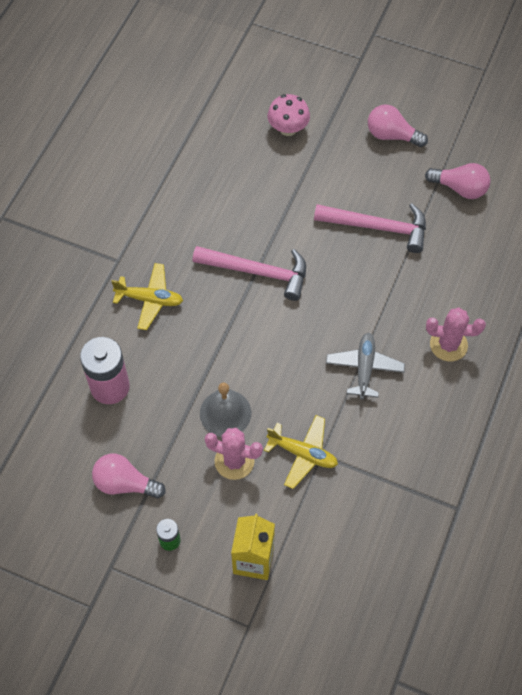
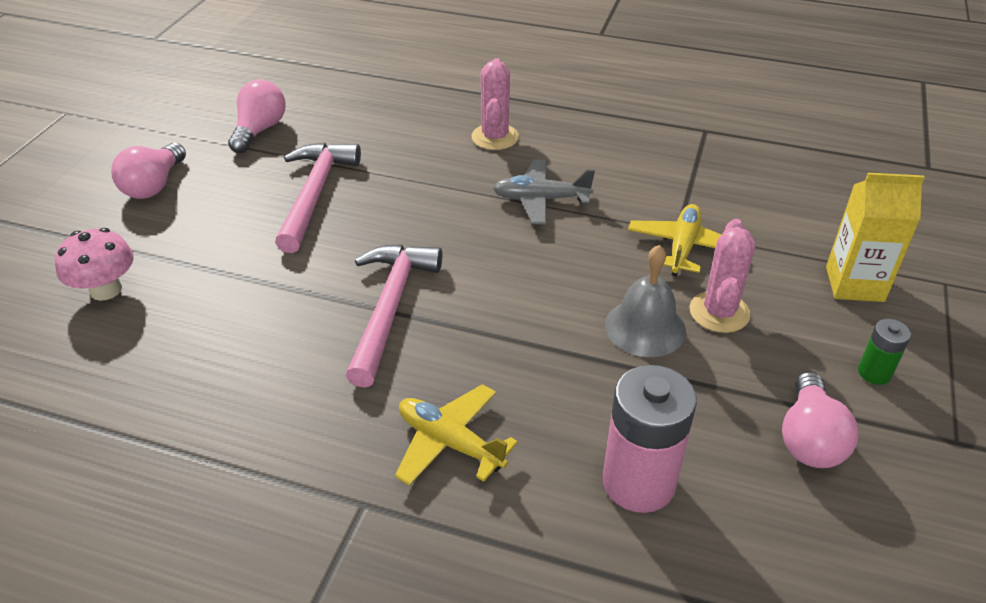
camera: 95 degrees left, 20 degrees down
(150, 299) = (450, 443): yellow plane -> yellow plane turned 60 degrees counterclockwise

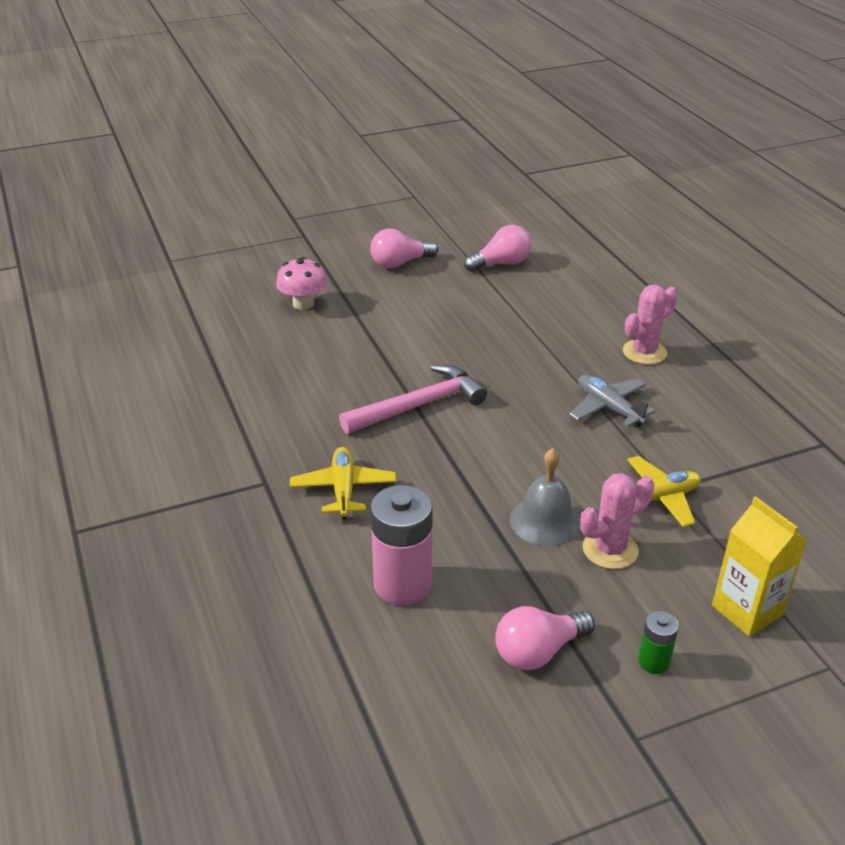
camera: 50 degrees right, 5 degrees down
(315, 194) = (475, 319): pink hammer -> none

